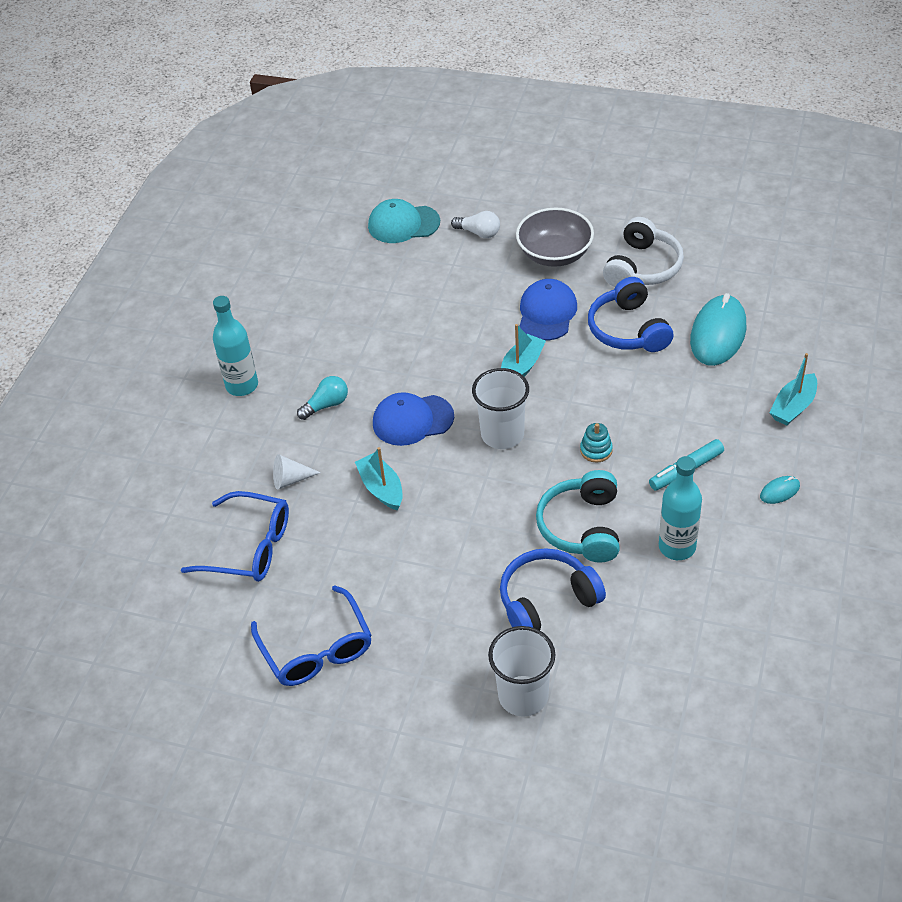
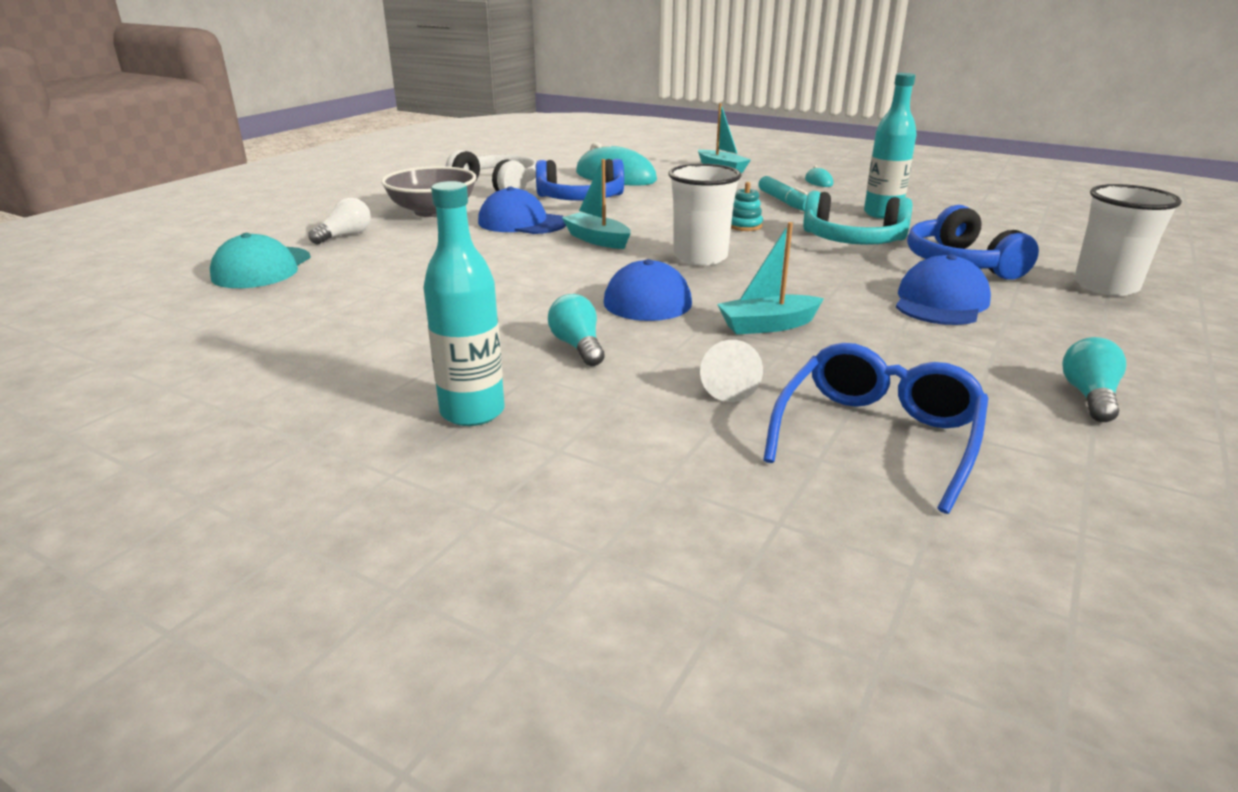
camera: 80 degrees left, 20 degrees down
(316, 649) = (1089, 396): blue glasses -> turquoise light bulb
(453, 583) = (941, 302): none -> blue cap

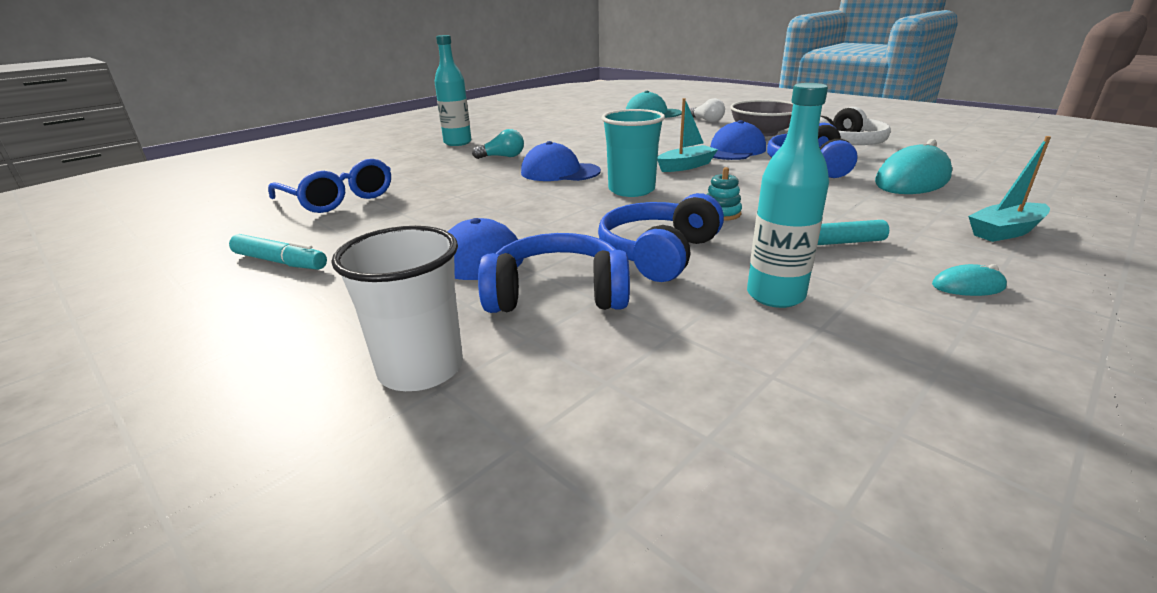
camera: 105 degrees right, 0 degrees up
(700, 257) = (631, 190): white cup -> turquoise cup
(727, 387) = (424, 178): white cone -> none
(767, 325) = (487, 194): turquoise boat -> none
(852, 241) = (658, 253): turquoise headphones -> blue headphones
(1089, 396) = (280, 262): turquoise light bulb -> turquoise marker

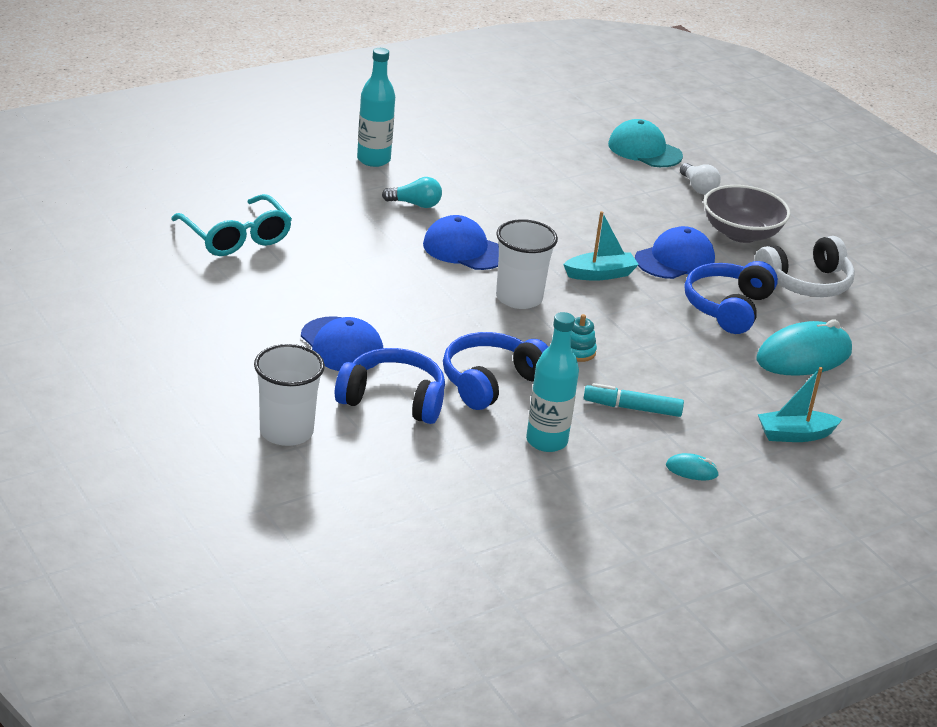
camera: 10 degrees right, 5 degrees up
(280, 262) = (190, 312): turquoise marker -> none
(338, 199) = (236, 237): blue glasses -> turquoise glasses
(631, 190) = (519, 298): turquoise cup -> white cup

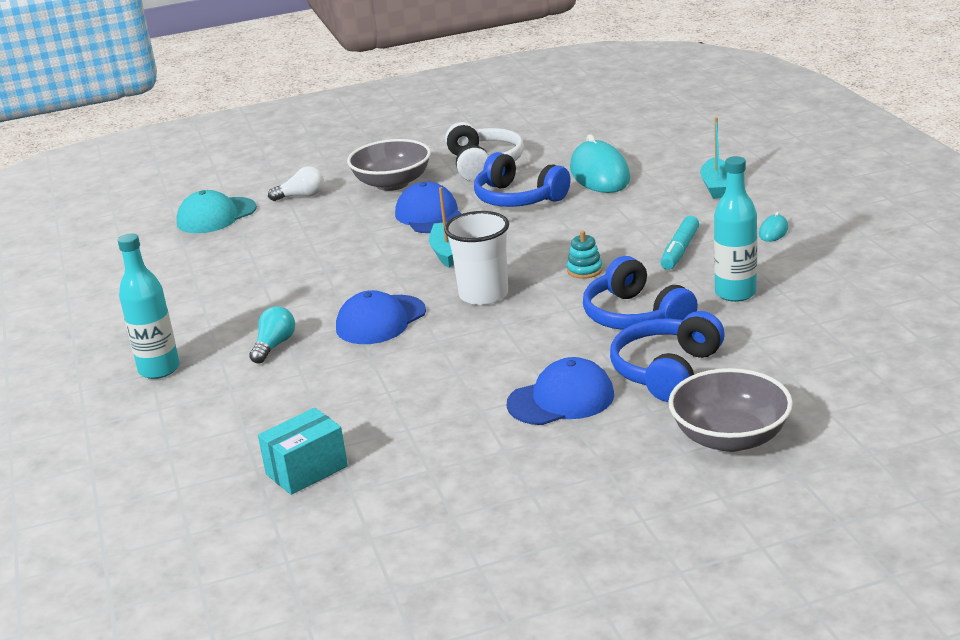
camera: 70 degrees left, 5 degrees down
(236, 237) = (306, 470): turquoise glasses -> turquoise box
(286, 432) = (730, 437): white cup -> grey bowl

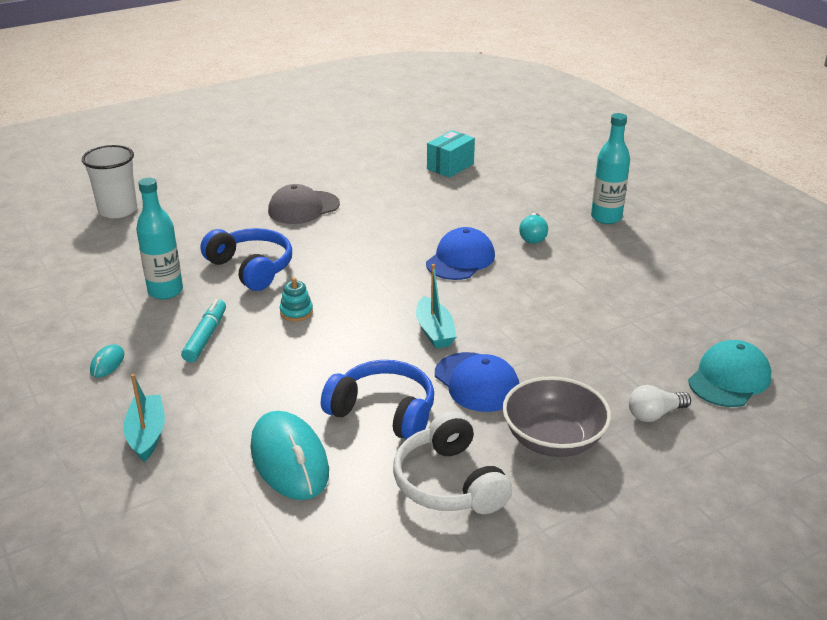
camera: 165 degrees right, 5 degrees up
(483, 294) = (382, 285): white cup -> white cup (118, 210)
(561, 399) = (303, 208): blue cap -> grey cap
(666, 371) = (231, 228): blue headphones -> none
(730, 437) = (196, 191): grey bowl -> none

